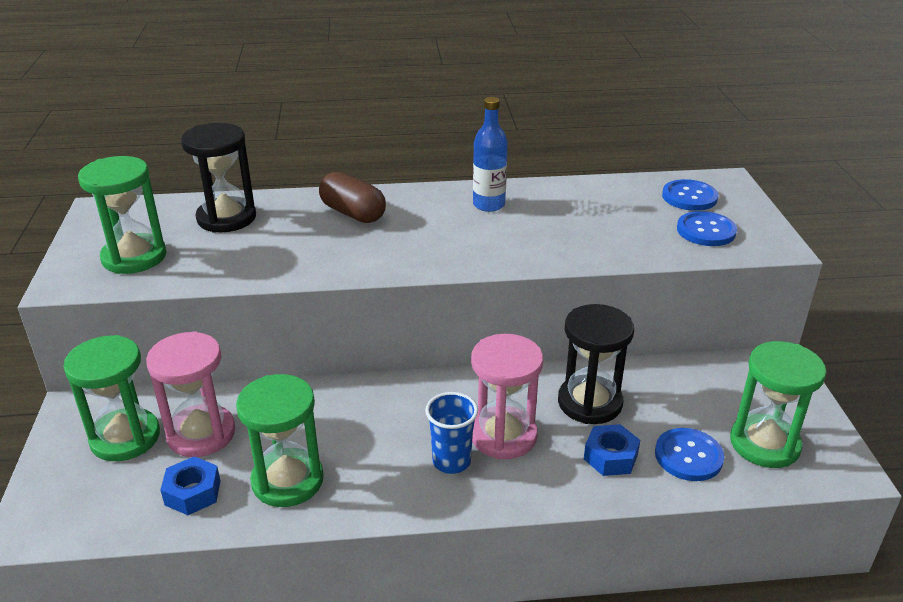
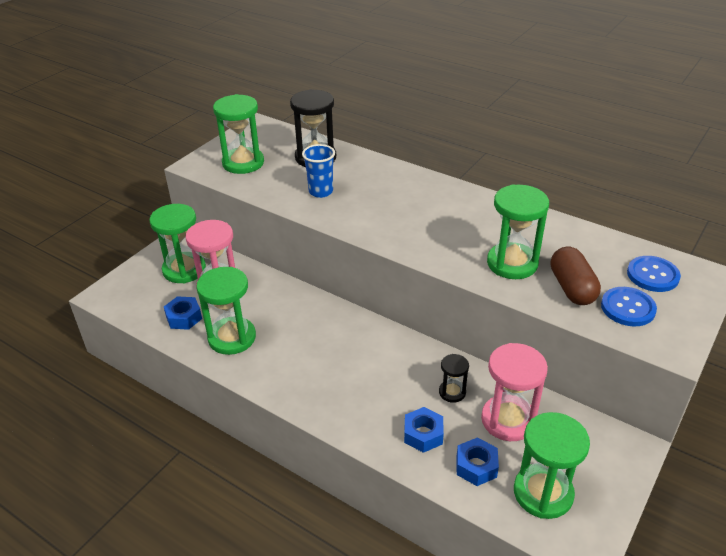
camera: 40 degrees right, 5 degrees up
(353, 213) = (390, 184): brown capsule -> brown capsule (572, 288)
(451, 461) = (325, 378): blue cup -> blue cup (321, 191)
(488, 205) = (485, 215): blue bottle -> none
(503, 435) = (373, 381): pink hourglass -> pink hourglass (508, 420)
(568, 236) = (512, 263): none -> green hourglass
(589, 402) = (452, 392): black hourglass -> black hourglass, size x0.52
(688, 456) = (476, 466): blue button -> blue nut

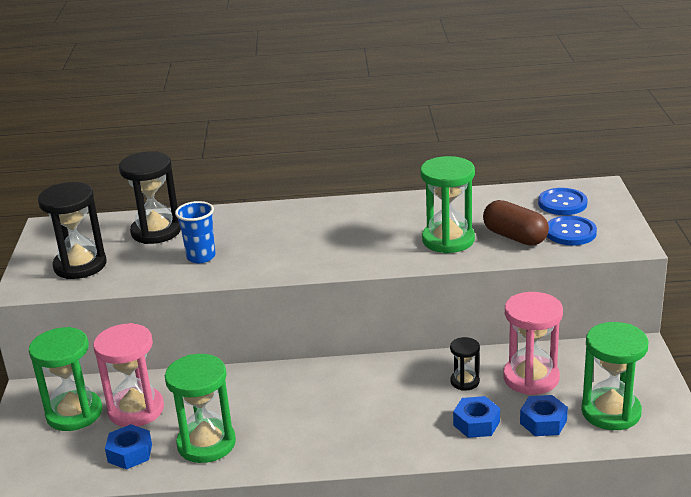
camera: 35 degrees left, 10 degrees down
(243, 163) = (80, 265): green hourglass -> black hourglass

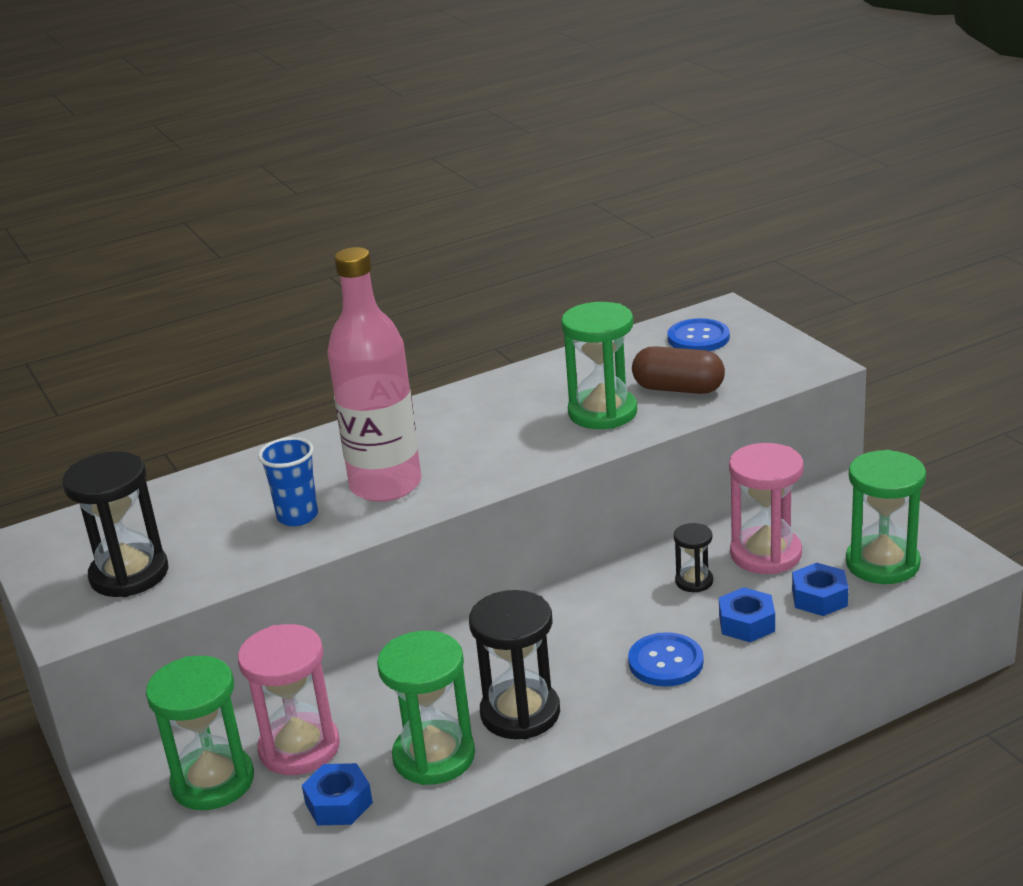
camera: 25 degrees left, 0 degrees up
(156, 231) = (201, 502): black hourglass -> black hourglass (520, 713)
(269, 251) = (385, 485): none -> pink bottle
(570, 232) = (737, 368): blue button -> blue button (665, 662)

